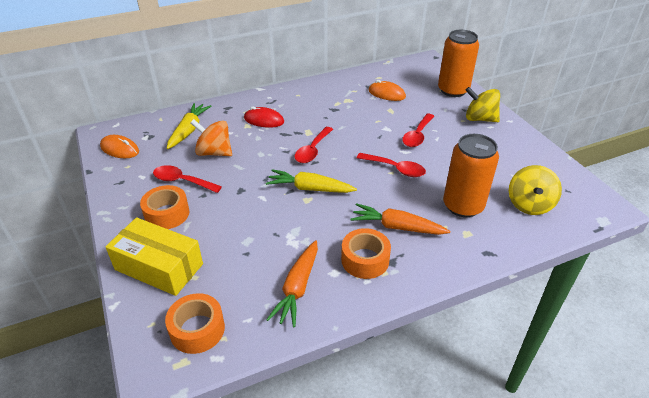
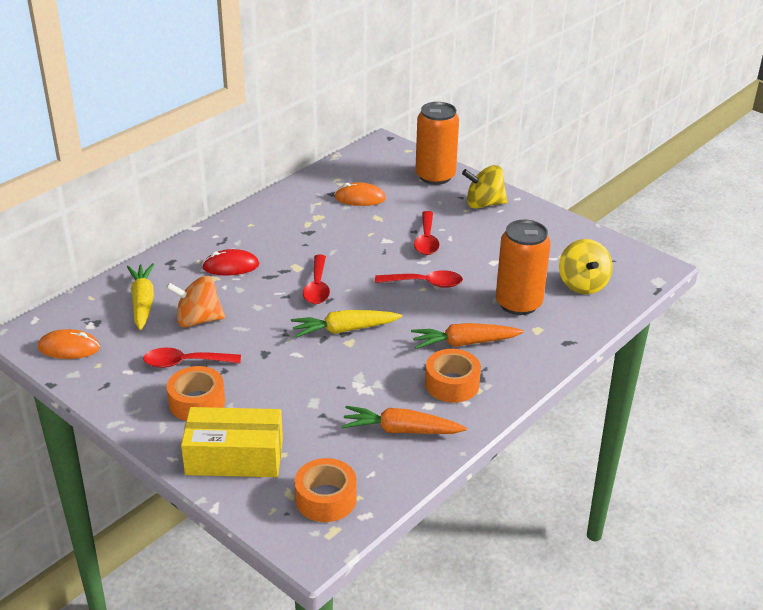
camera: 25 degrees left, 5 degrees down
(297, 288) = (401, 430): orange carrot -> orange carrot turned 105 degrees clockwise

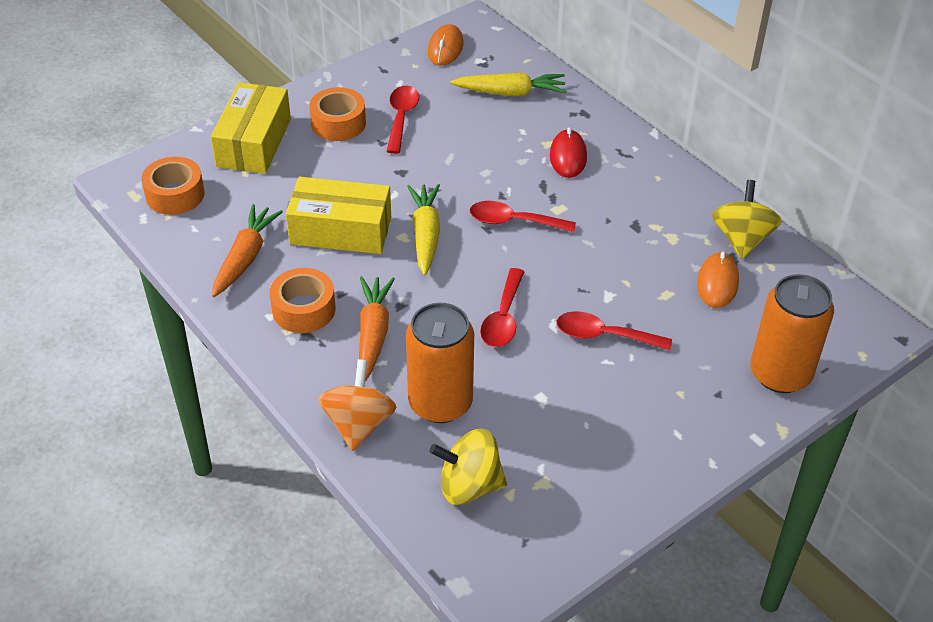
camera: 100 degrees right, 10 degrees up
(198, 320) = (470, 128): orange spinning top -> orange spinning top (359, 424)
(350, 378) = (341, 230): none -> yellow box
(484, 204) = (696, 417): yellow spinning top -> yellow spinning top (742, 239)

